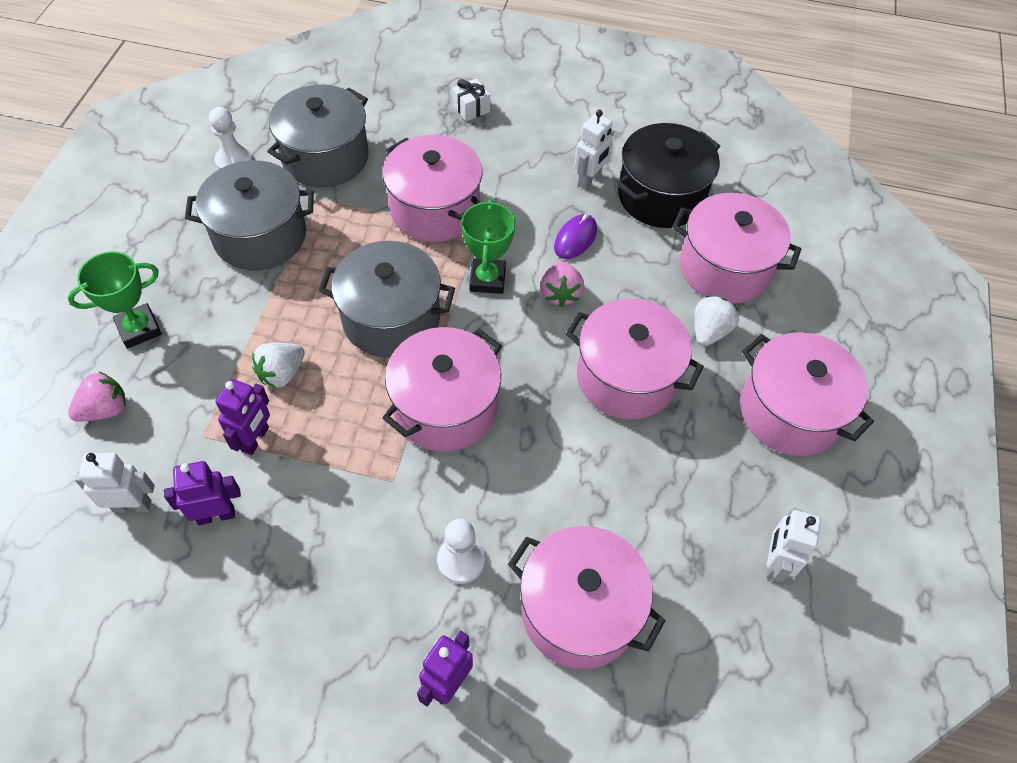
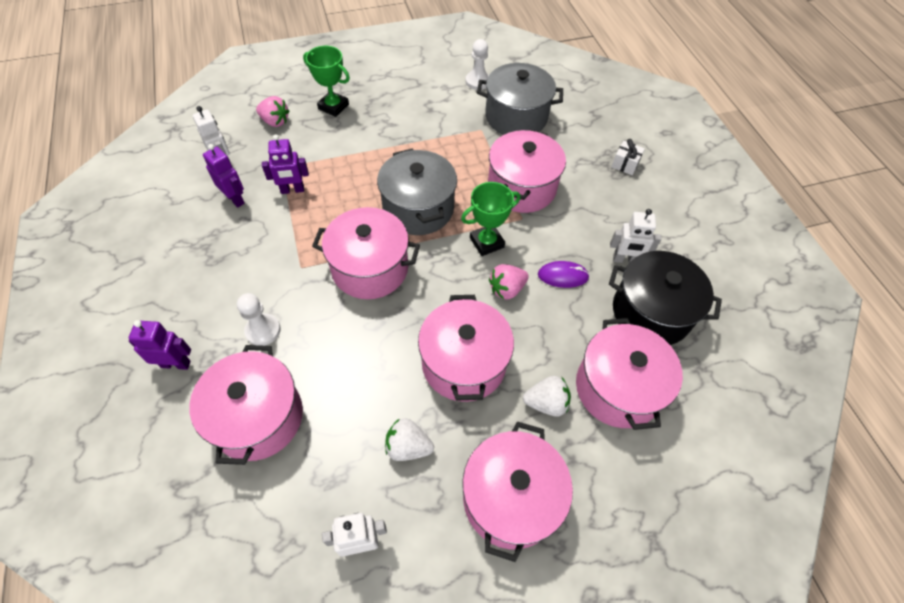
camera: 60 degrees right, 0 degrees up
(260, 236) = (433, 120): grey pot -> none
(282, 373) = (343, 179): white strawberry -> white strawberry (408, 447)

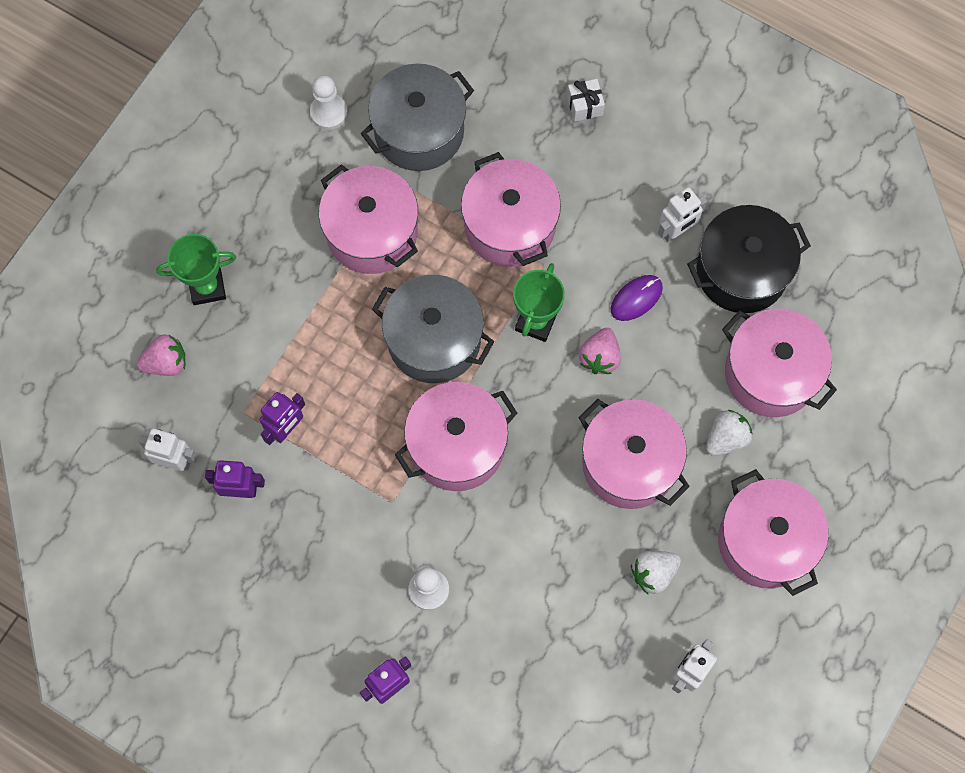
camera: 40 degrees left, 15 degrees up
(258, 417) = (511, 661): pink pot -> pink pot (372, 232)

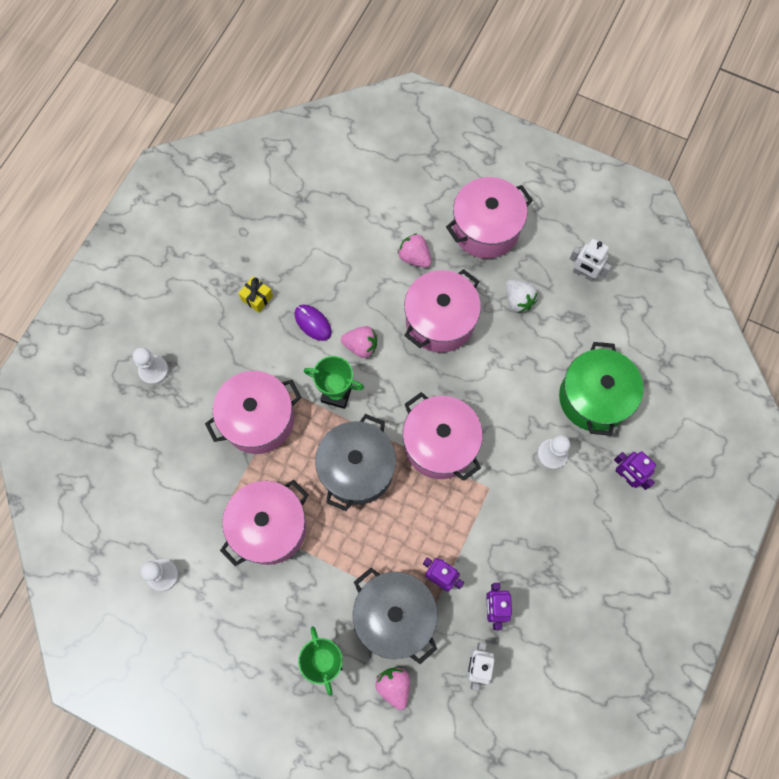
camera: 95 degrees left, 0 degrees up
(419, 131) = (179, 498): grey pot -> grey pot (394, 616)
(502, 658) = (594, 398): none -> green pot
(584, 105) = (153, 370): white gift -> white pawn
(676, 231) = (257, 298): white robot -> yellow gift
(726, 438) = (414, 257): white strawberry -> pink strawberry
(741, 271) = (286, 252): black pot -> none
(770, 373) = (363, 230): pink pot -> none

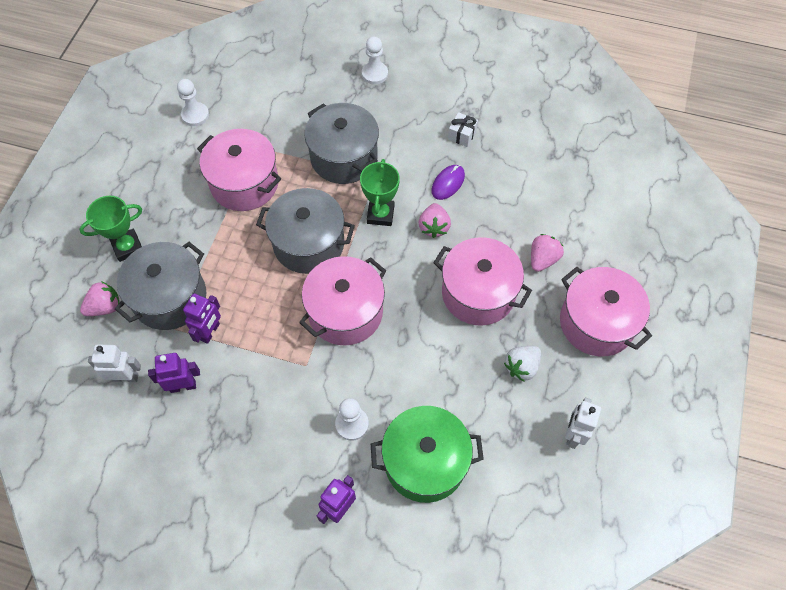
camera: 80 degrees right, 10 degrees down
(257, 298) = (462, 135): yellow gift -> white gift
(258, 419) = (344, 157): pink pot -> grey pot

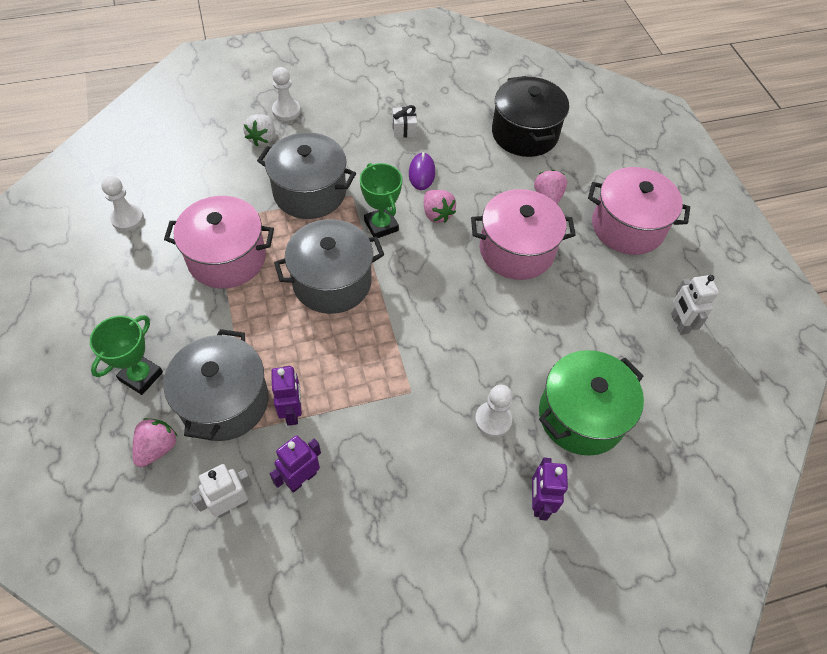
camera: 35 degrees left, 5 degrees down
(345, 312) = (412, 325): pink pot -> none
(521, 367) = (598, 292): white strawberry -> white strawberry (262, 139)
(568, 188) = (524, 133): none -> black pot

